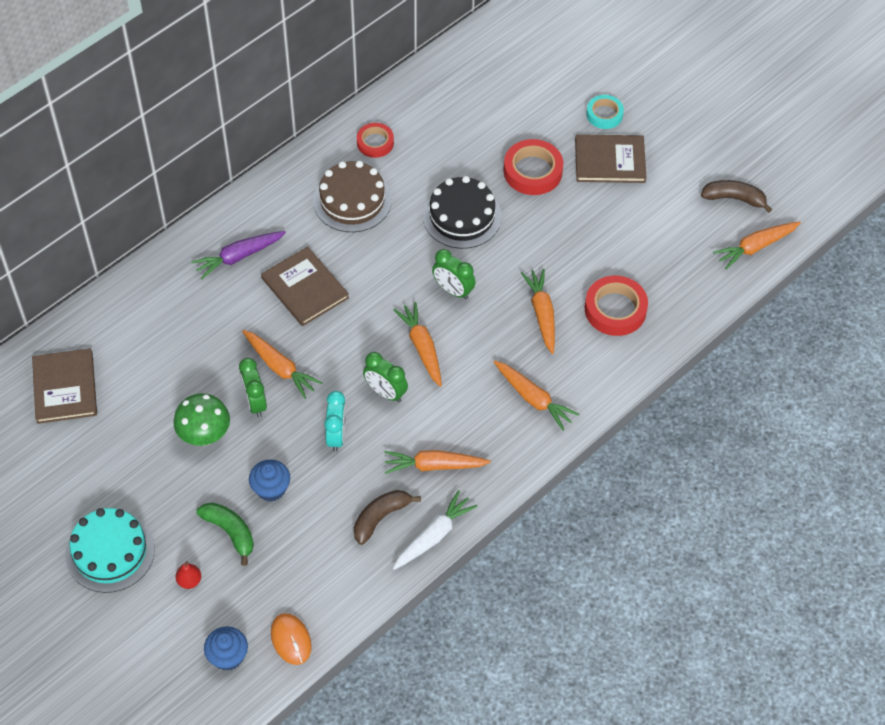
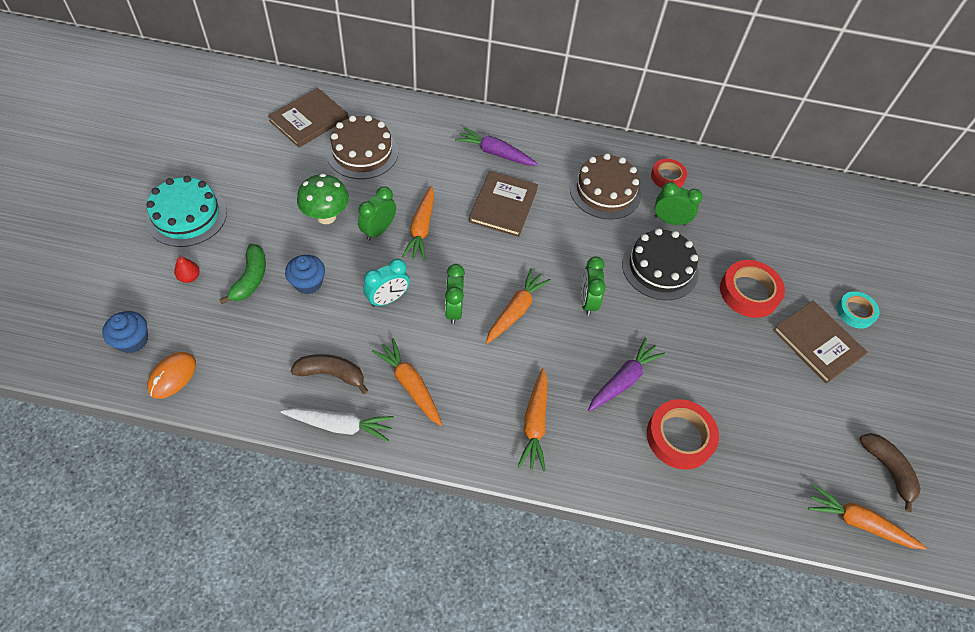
camera: 50 degrees right, 0 degrees up
(147, 365) = (362, 152): none -> brown cake
(421, 175) = (670, 221): none -> green clock
(542, 314) = (623, 380): orange carrot -> purple carrot

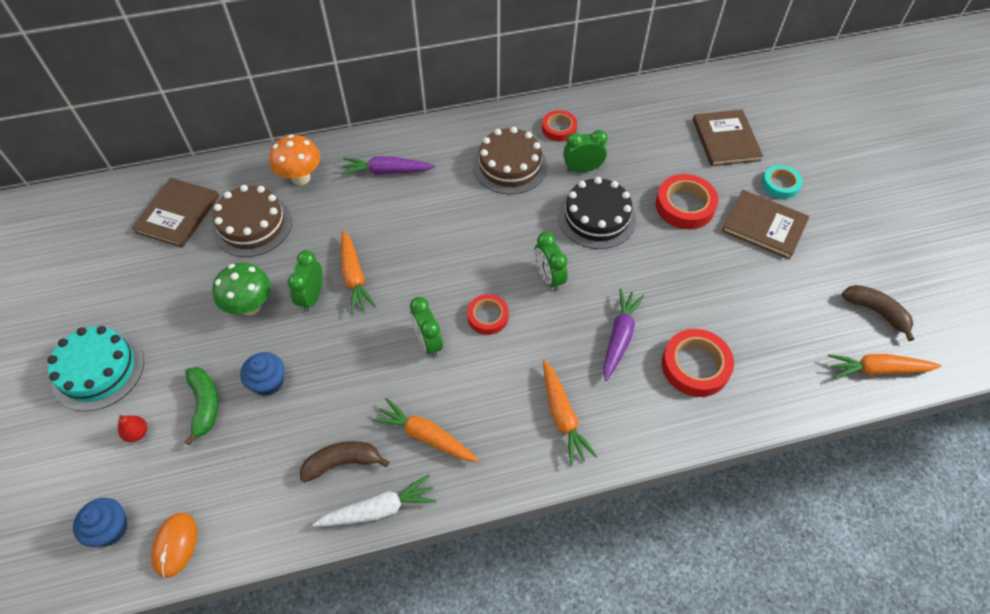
camera: 20 degrees left, 0 degrees up
(388, 299) = (358, 361): turquoise clock -> none
(421, 130) = (301, 178): none -> orange mushroom
(503, 205) = (421, 219): brown book -> brown book (725, 140)
(515, 310) = (487, 317): orange carrot -> red tape

